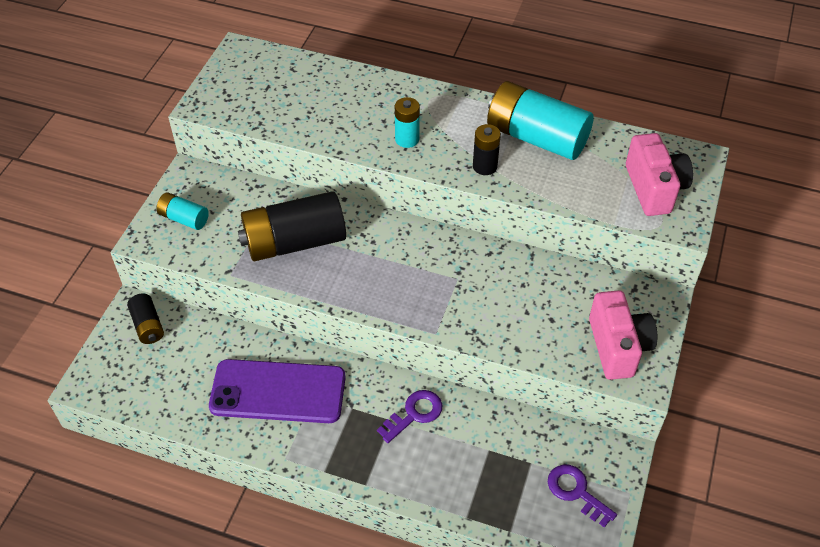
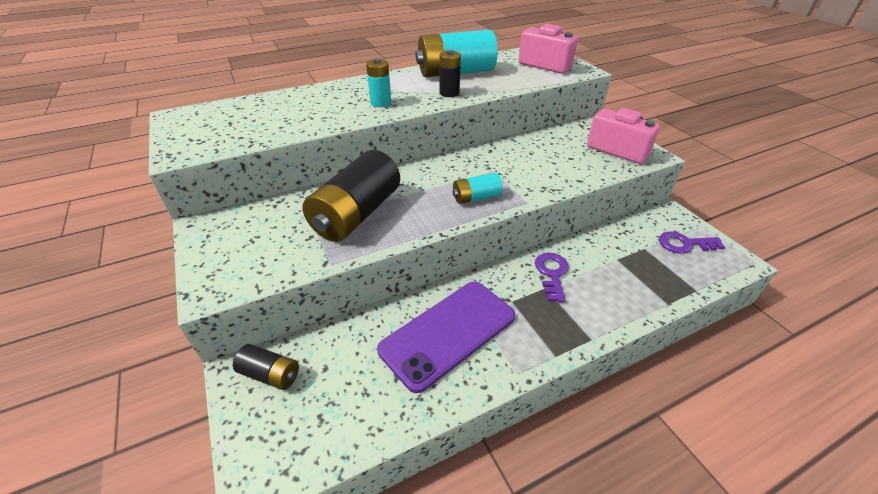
camera: 45 degrees left, 10 degrees down
(184, 218) = (235, 254): turquoise battery -> turquoise battery (476, 197)

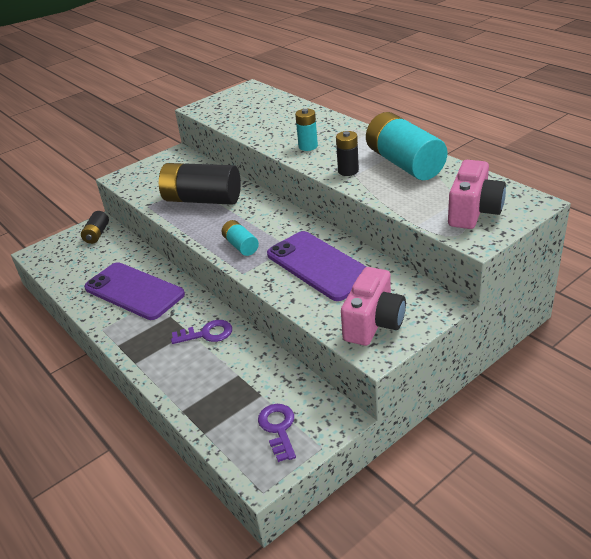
camera: 80 degrees right, 5 degrees down
(532, 160) = (319, 266): none -> purple phone

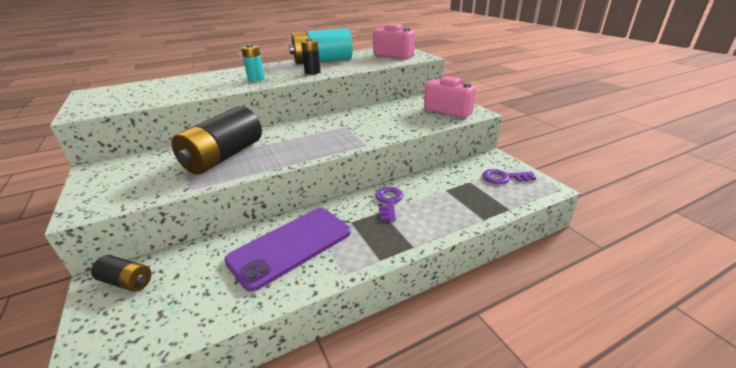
camera: 80 degrees left, 5 degrees down
(241, 246) = (325, 143): turquoise battery -> none
(319, 266) = (378, 119): purple phone -> none

